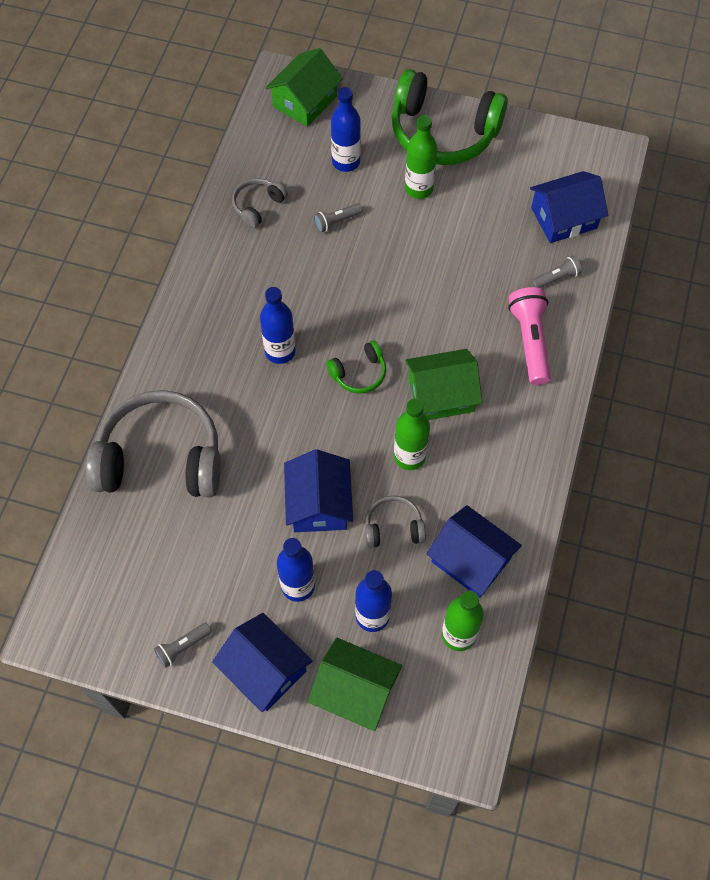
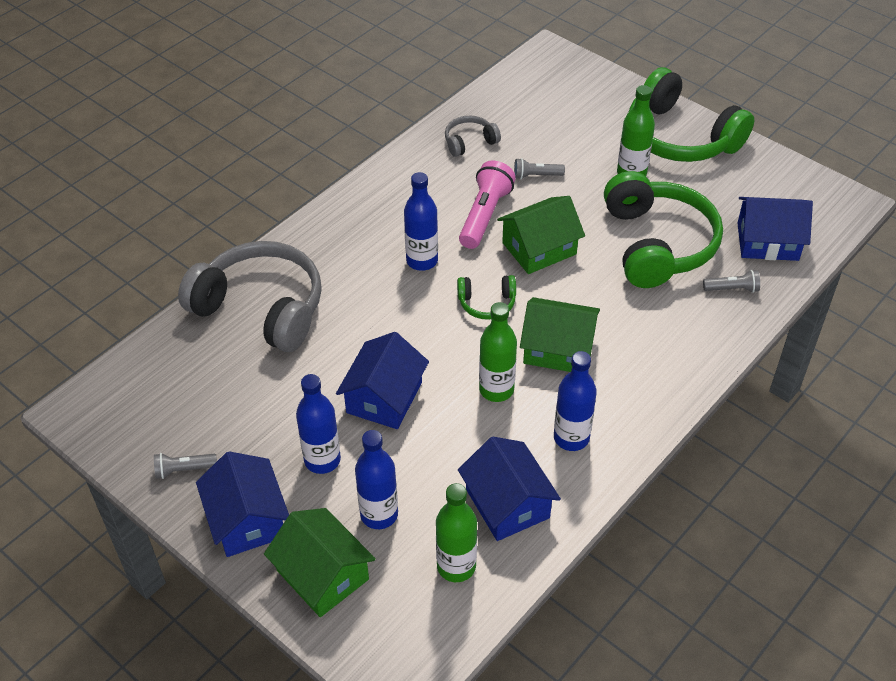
camera: 25 degrees right, 15 degrees down
(305, 101) = (560, 76): green house -> green house (539, 248)
(346, 162) = (572, 132): blue bottle -> blue bottle (571, 438)
(393, 527) = (445, 445): grey headphones -> none
(474, 255) = (657, 244): none -> green headphones
(530, 341) = (676, 333): pink flashlight -> pink flashlight (485, 215)

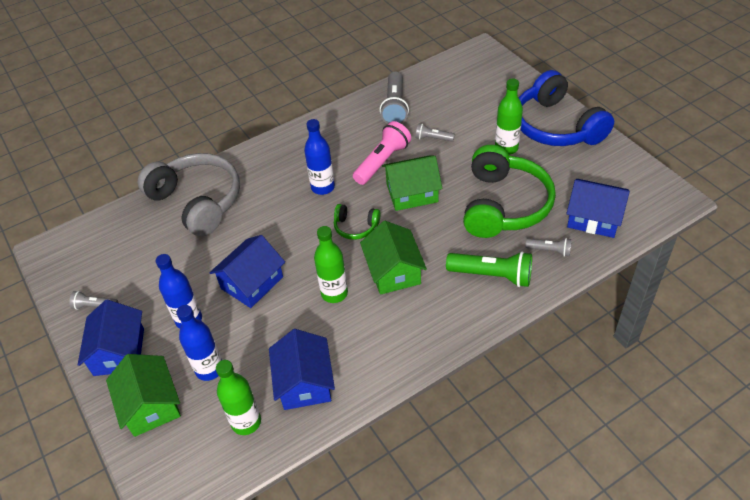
camera: 20 degrees right, 0 degrees up
(469, 142) = (395, 106): grey headphones -> grey flashlight
(558, 348) = (393, 271): green house -> green house turned 45 degrees clockwise
(571, 438) = (374, 342): blue bottle -> none
(678, 331) = (492, 276): none -> green flashlight
(680, 137) = (556, 126): green headphones -> blue headphones

